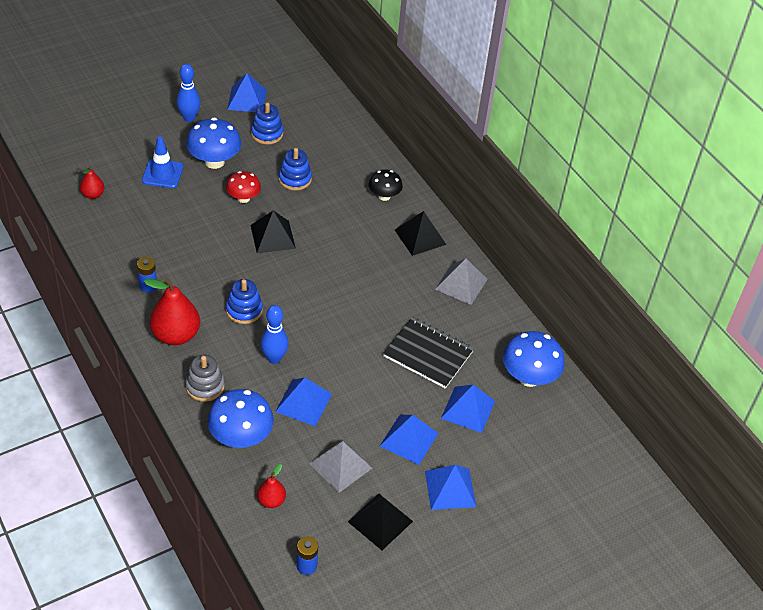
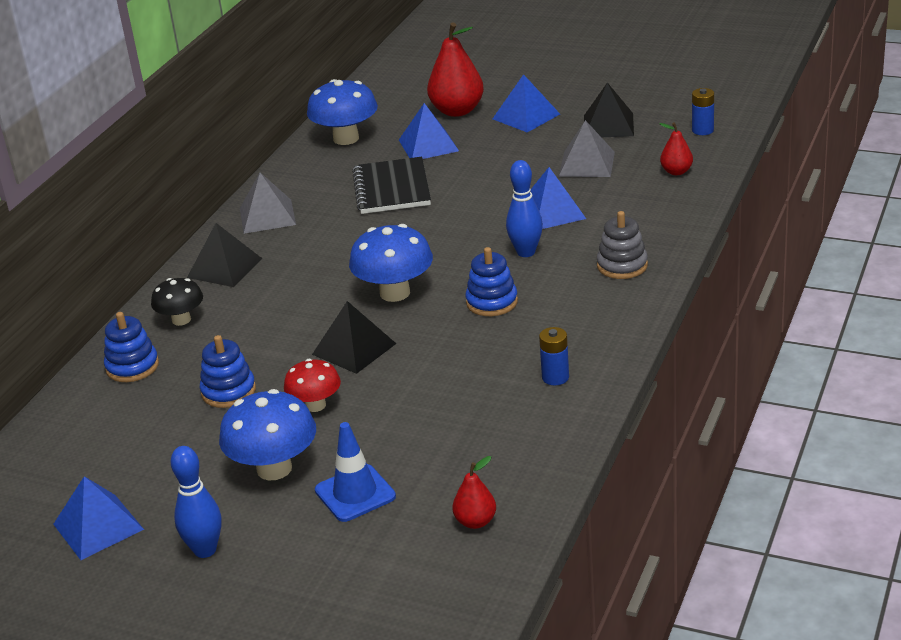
camera: 120 degrees left, 15 degrees down
(176, 335) = (591, 318): red pear -> red pear (457, 111)
(241, 437) = (643, 217): blue mushroom -> blue mushroom (395, 293)
(267, 133) = (160, 463): blue stacking toy -> blue stacking toy (132, 367)
(409, 439) = (506, 152): blue pyramid -> none

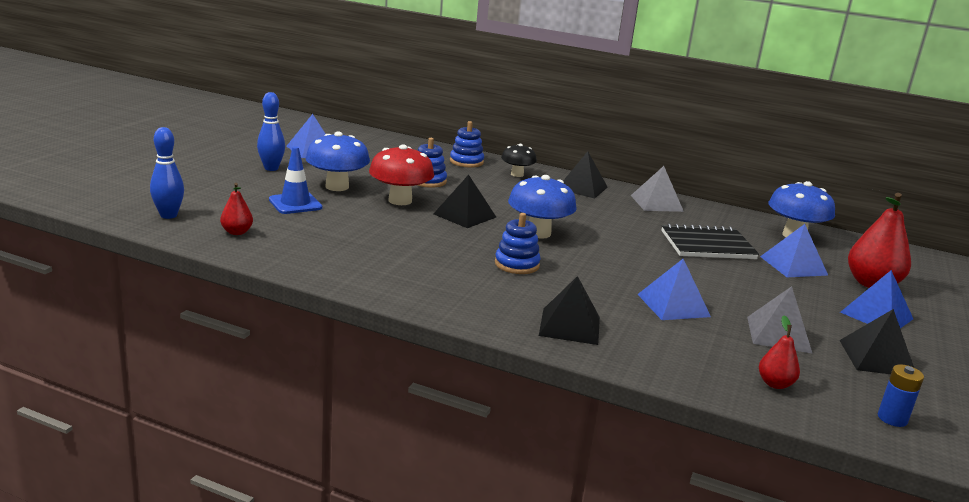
camera: 85 degrees right, 10 degrees down
(315, 405) = (400, 200): red mushroom -> red mushroom, size x1.61
(526, 252) = (597, 286): blue bowling pin -> blue bowling pin (168, 215)
(555, 377) = (395, 276): blue battery -> none
(622, 265) = (569, 326): grey stacking toy -> black pyramid

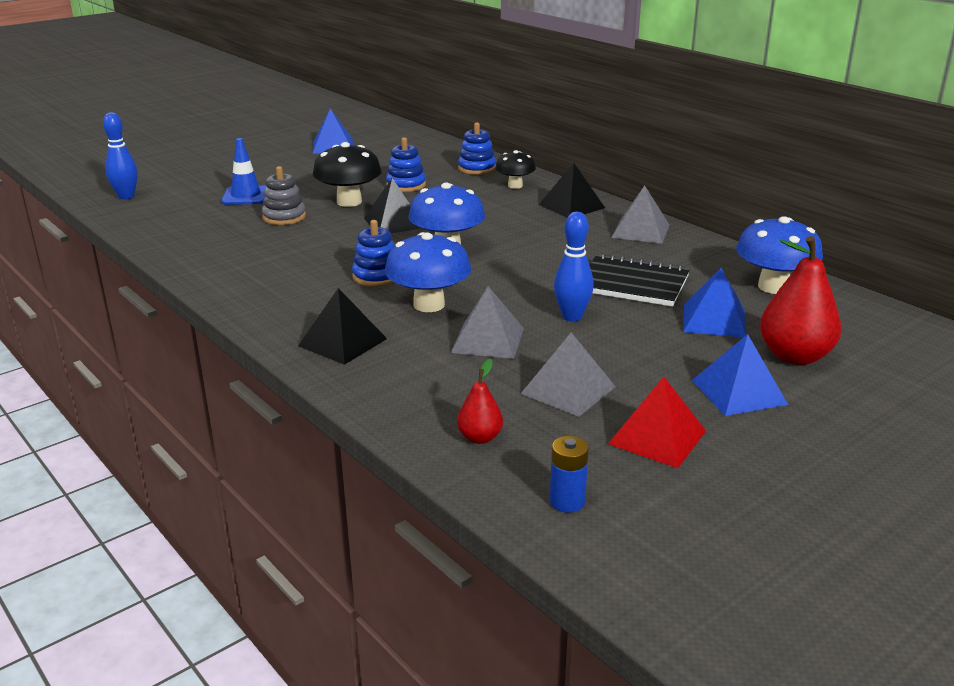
camera: 30 degrees right, 5 degrees up
(237, 232) = (161, 217): red pear -> none
(271, 168) = (270, 161): blue bowling pin -> blue bowling pin (572, 317)
(337, 187) = (307, 183): blue mushroom -> blue mushroom (429, 305)
(360, 220) = (284, 217): none -> grey stacking toy
(400, 200) = (349, 202): red mushroom -> black mushroom
(673, 305) = (488, 340): blue pyramid -> grey pyramid
(877, 358) = (657, 437): black pyramid -> red pyramid

